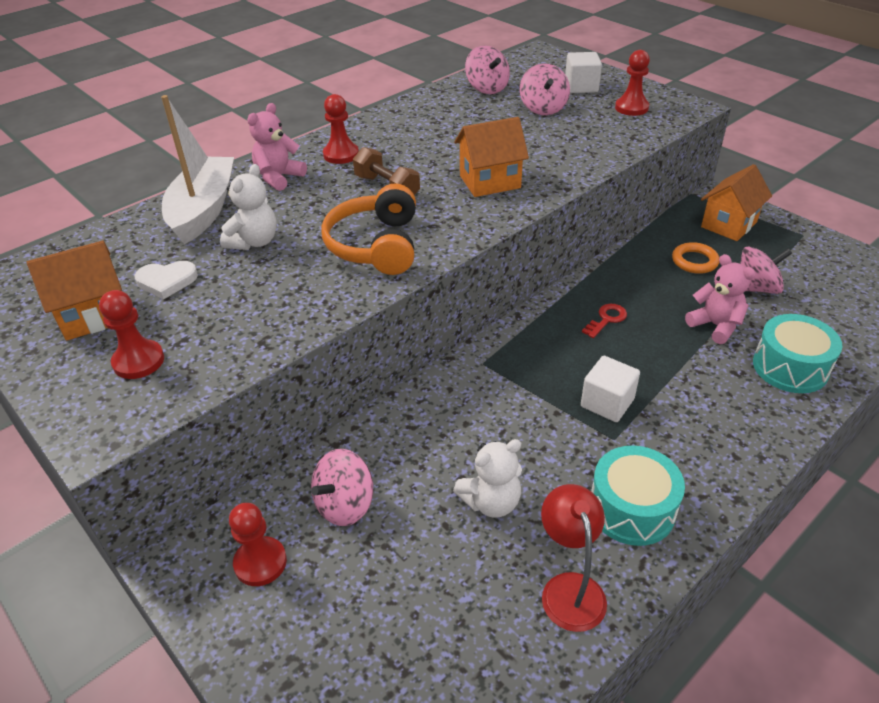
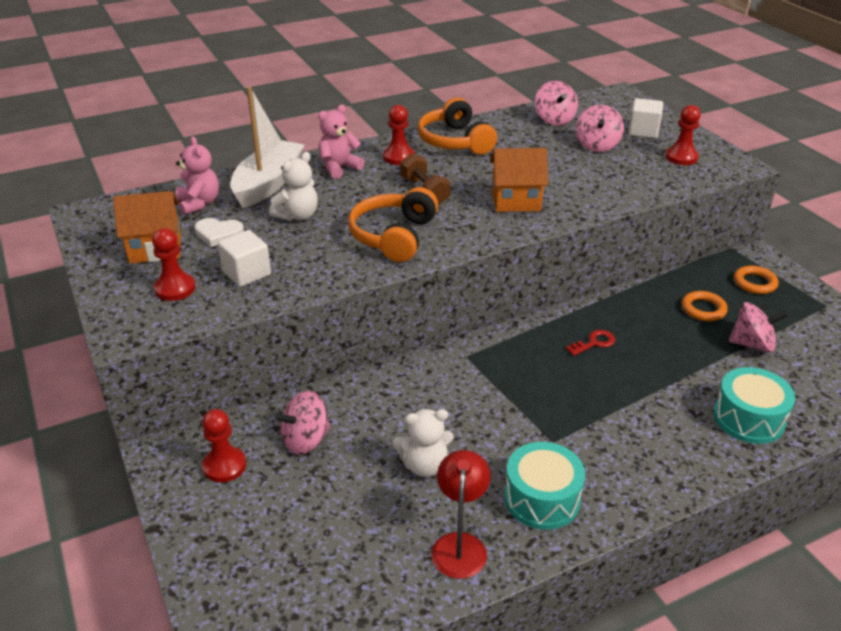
camera: 15 degrees right, 5 degrees down
(394, 127) = (455, 141): none -> orange headphones
(607, 403) = (561, 411): white cube -> white cube (246, 273)
(715, 326) = (694, 368): pink teddy bear -> pink teddy bear (199, 203)
(729, 225) = (755, 283): orange house -> orange ring

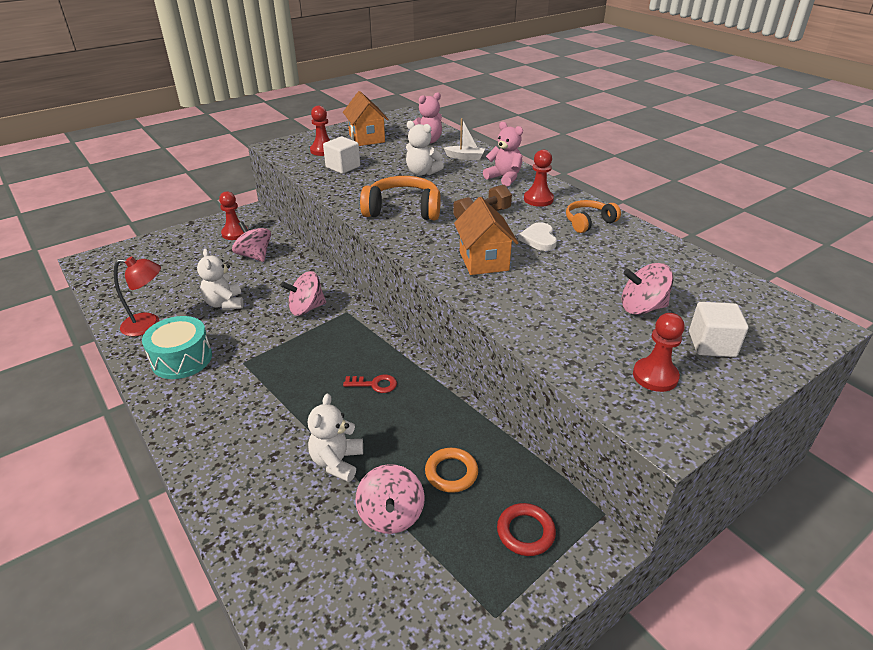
camera: 80 degrees right, 0 degrees up
(218, 234) = (390, 152): white heart -> white heart (539, 239)
(268, 184) = (465, 157): white boat -> white boat, size x0.47
(455, 141) = (588, 222): orange headphones -> orange headphones, size x0.62
(554, 119) = (689, 276): pink spinning top -> pink spinning top (306, 308)
(594, 343) = (374, 384): red key -> red key turned 45 degrees counterclockwise
(699, 371) = (337, 462): none -> white teddy bear
(748, 418) = (263, 498): turquoise drum -> none
(755, 283) = (525, 532): orange ring -> red ring

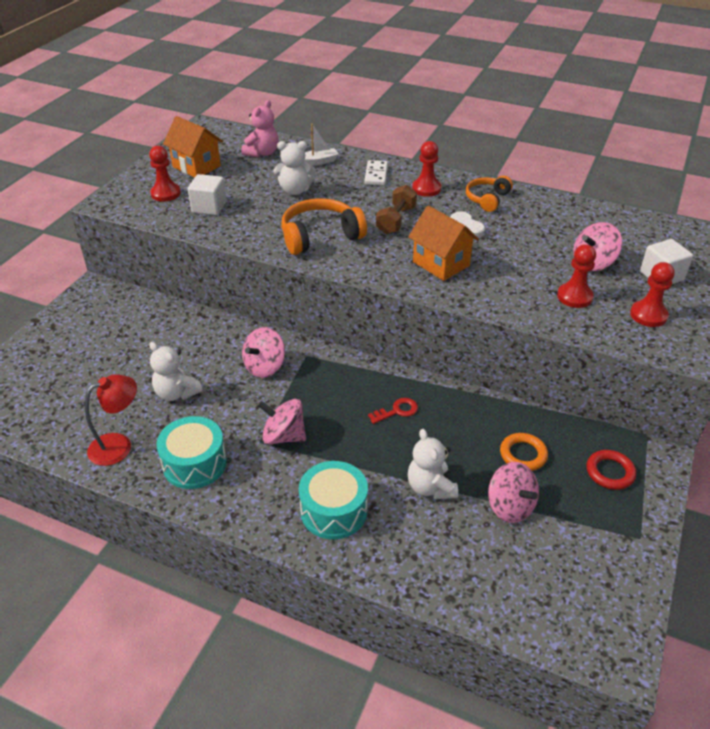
camera: 30 degrees left, 5 degrees up
(235, 233) = (103, 316): red pawn -> red pawn (574, 297)
(239, 443) = (334, 511): none -> turquoise drum
(254, 256) = (153, 333): pink spinning top -> pink spinning top (284, 436)
(504, 178) = (376, 175): pink teddy bear -> white domino

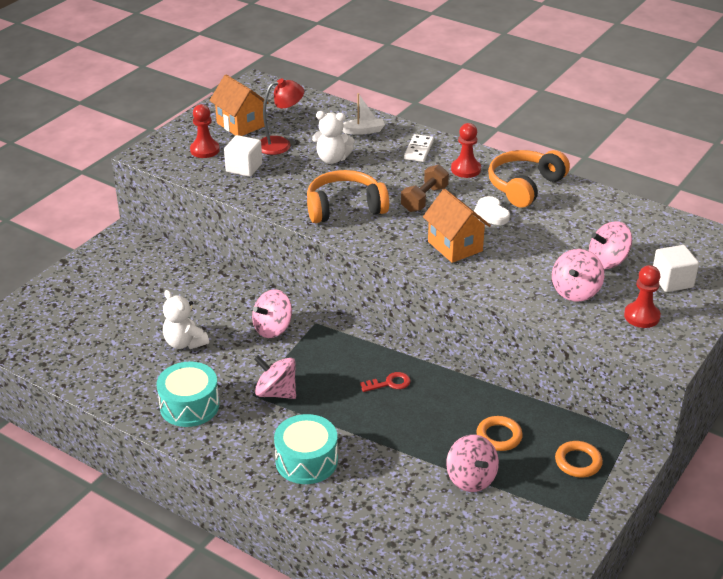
camera: 10 degrees right, 5 degrees down
(119, 445) = (124, 382): red lamp -> red lamp (281, 144)
(262, 153) = (309, 116): pink teddy bear -> none
(430, 487) = (401, 453): white teddy bear -> none
(487, 199) = (525, 186): orange headphones -> orange headphones, size x1.60
(574, 297) = (575, 291): red pawn -> pink spinning top
(610, 472) = (578, 462): red ring -> orange ring

